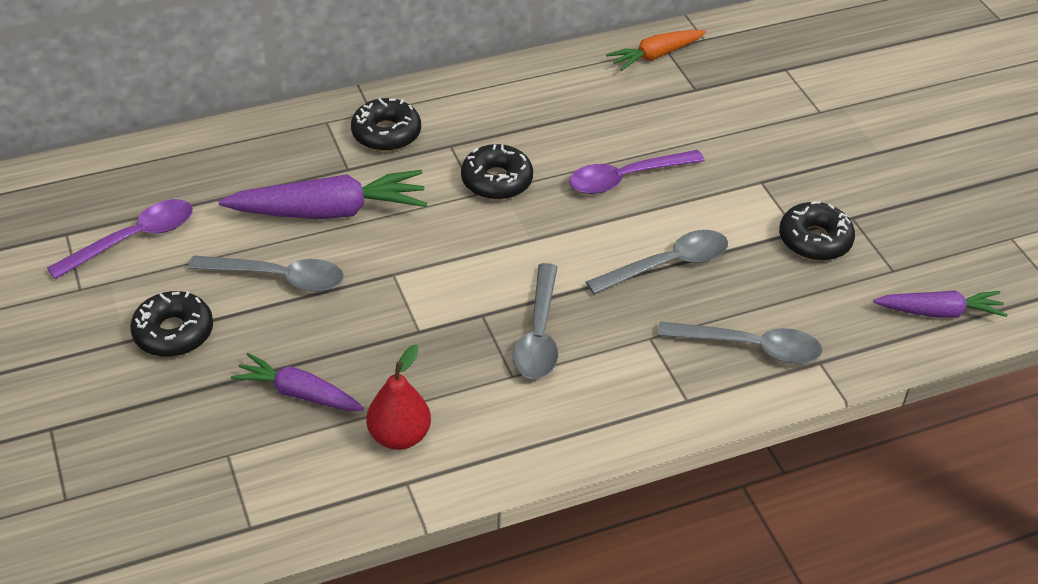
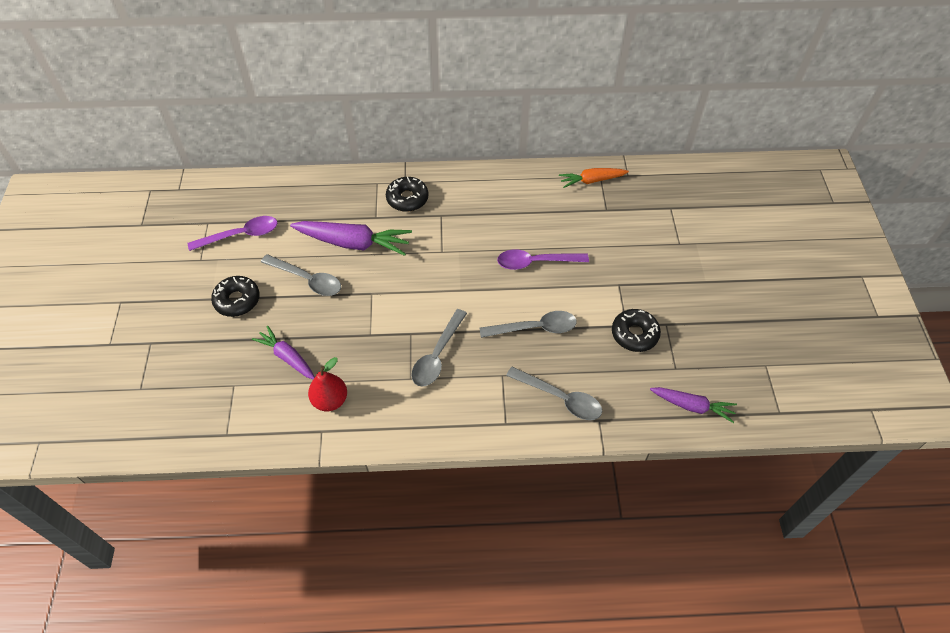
camera: 20 degrees right, 10 degrees up
(496, 181) = (457, 245): black donut -> none

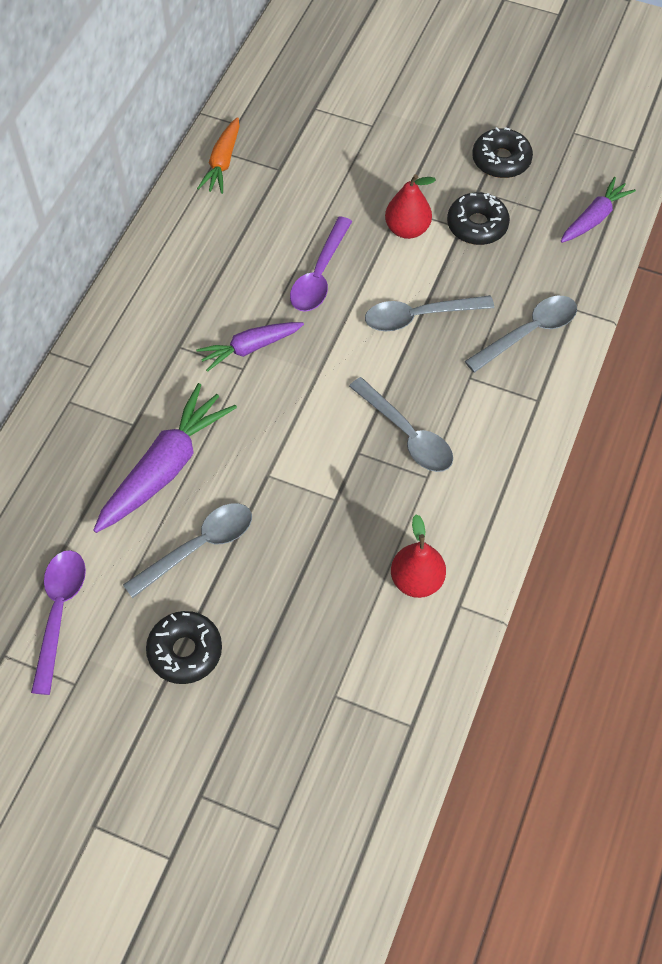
camera: 65 degrees left, 5 degrees up
(287, 357) = (322, 612): purple carrot -> purple carrot (250, 348)
(407, 199) = (123, 374): black donut -> black donut (501, 160)
(535, 328) = (419, 316): grey spoon -> grey spoon turned 120 degrees counterclockwise
(603, 295) = (407, 229): none -> red pear

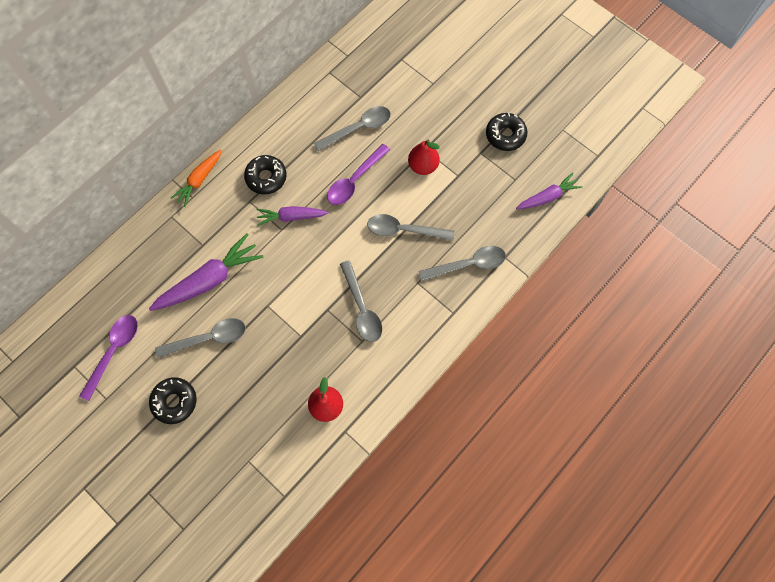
camera: 20 degrees right, 10 degrees up
(223, 162) = (327, 81): orange carrot -> orange carrot (199, 180)
(294, 208) = (358, 128): none -> grey spoon
(477, 225) = (469, 177): black donut -> black donut (266, 177)

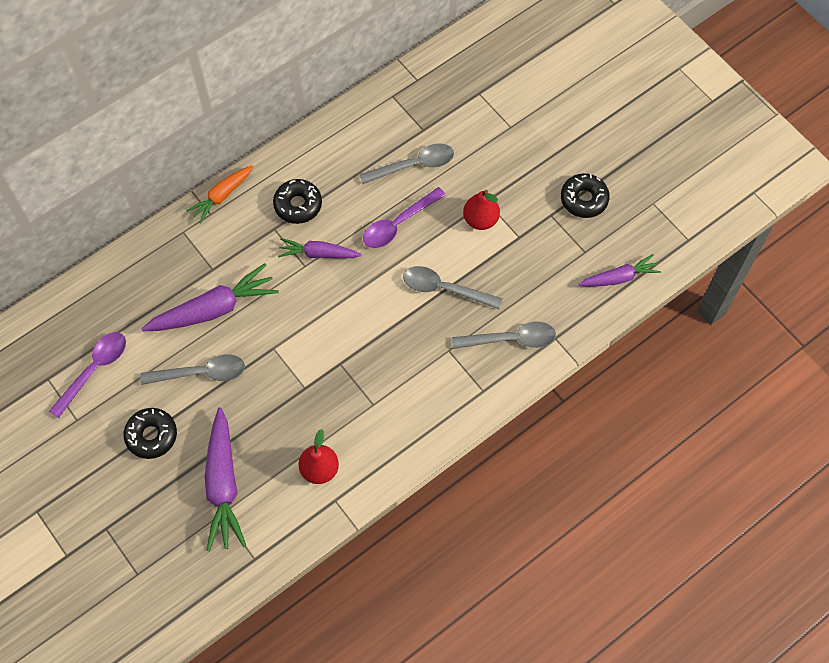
camera: 10 degrees right, 5 degrees down
(245, 435) = (223, 485): none -> purple carrot
(362, 308) = (379, 368): grey spoon -> none

